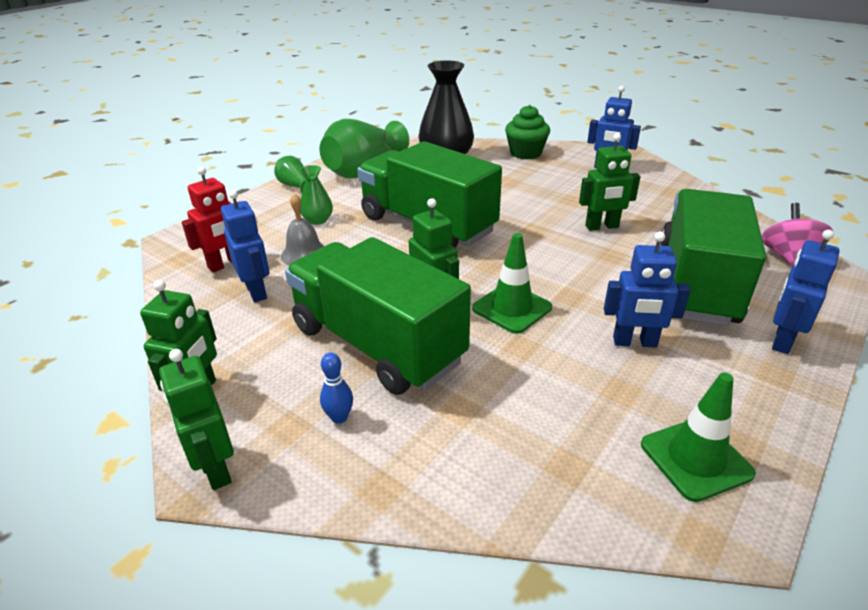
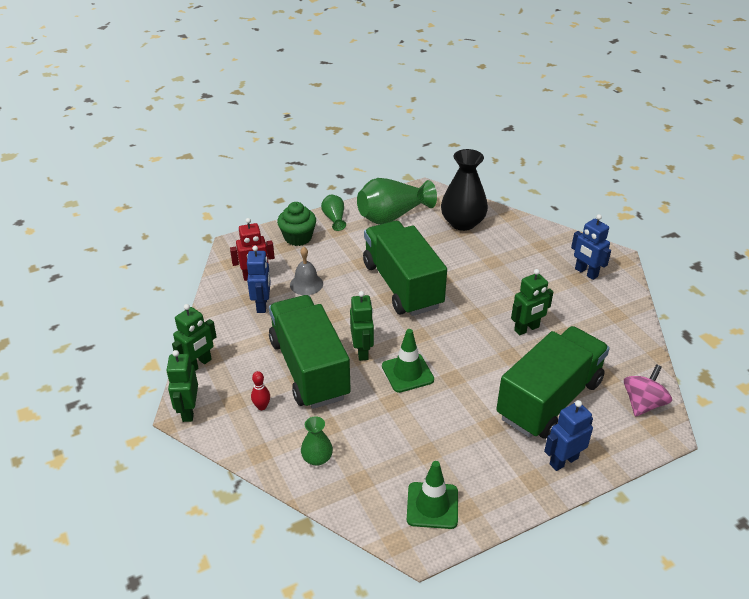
camera: 25 degrees right, 5 degrees up
(318, 220) = (331, 256): green vase -> green vase (317, 458)
(339, 417) = (262, 406): blue bowling pin -> red bowling pin
(525, 153) = (531, 235): green cupcake -> green cupcake (298, 237)
(602, 227) = (527, 329): green robot -> green robot turned 45 degrees counterclockwise
(634, 342) = (464, 425): blue robot -> none

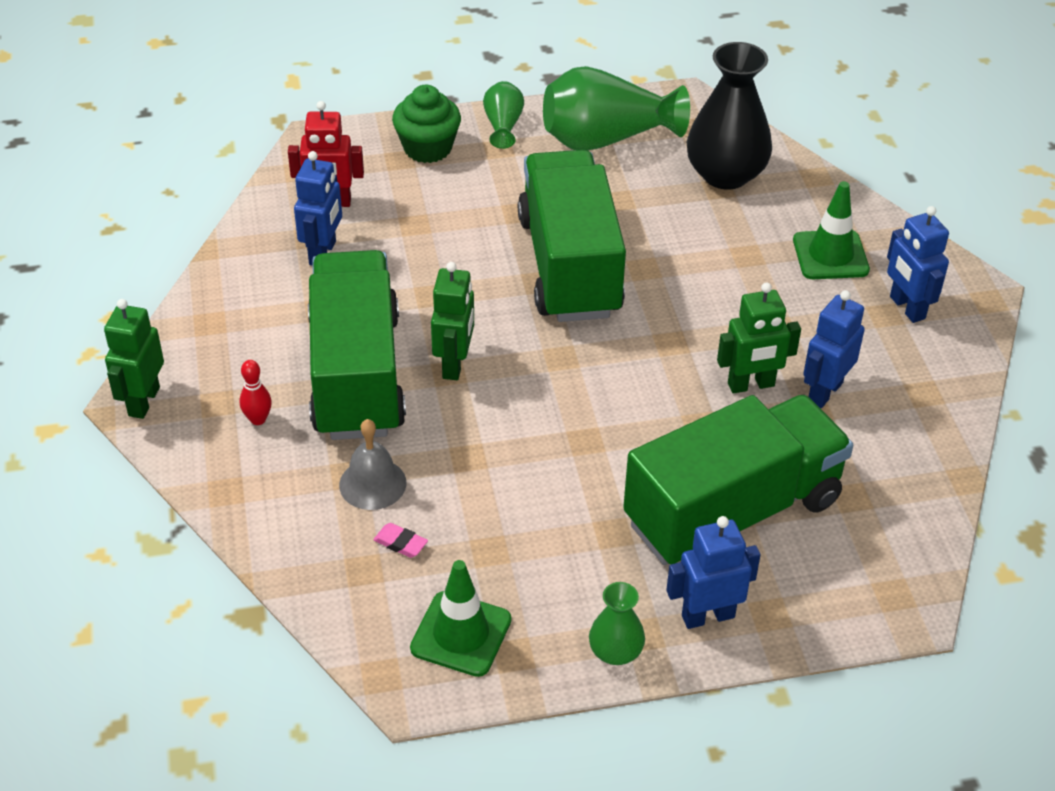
camera: 15 degrees right, 5 degrees up
(199, 364) = (186, 331): green robot -> none
(306, 284) = (409, 232): grey bell -> grey bell (372, 484)
(317, 458) = (312, 519): green vase -> green vase (615, 651)
(375, 460) = (400, 543): none -> pink eraser
(407, 373) = (513, 416): green traffic cone -> green traffic cone (830, 255)
(566, 324) = (824, 392): none -> blue robot
(642, 403) = (893, 555): pink spinning top -> none

